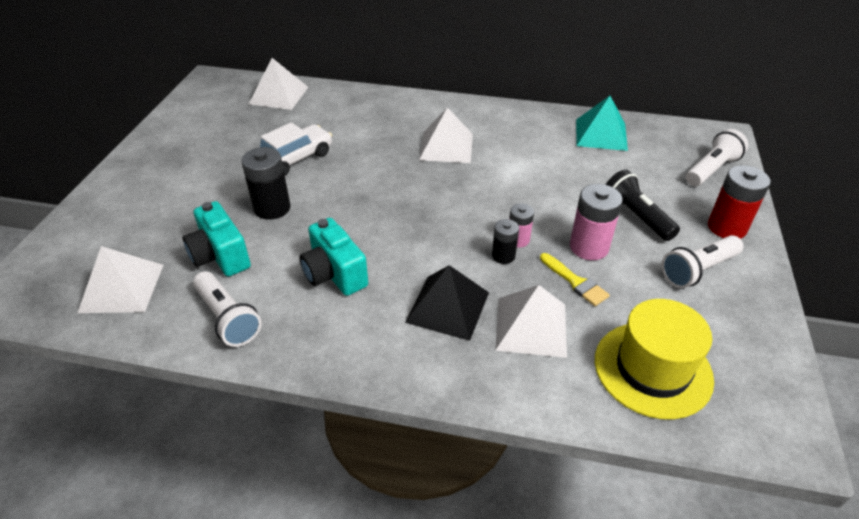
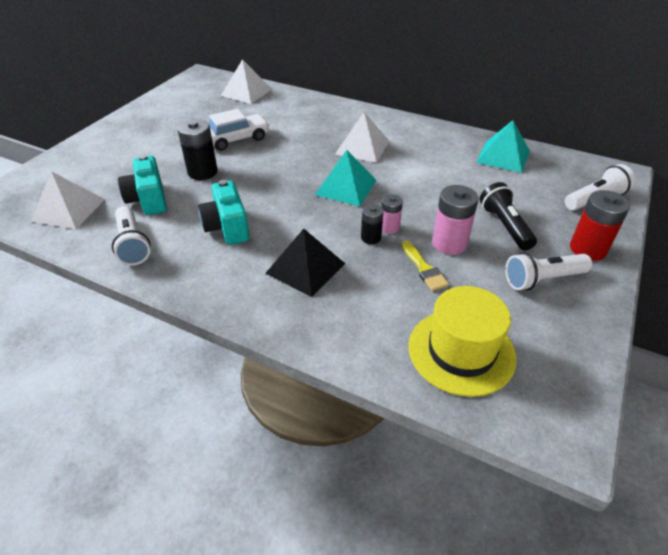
camera: 15 degrees right, 0 degrees up
(449, 199) = (346, 187): none -> turquoise pyramid
(531, 326) = (369, 296): white pyramid -> none

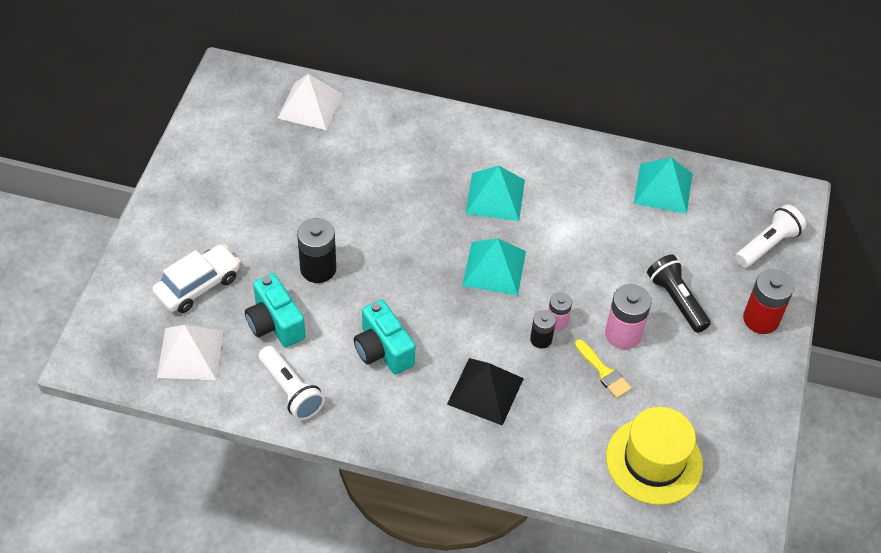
camera: 15 degrees left, 10 degrees up
(236, 139) = (335, 204): white car -> white car (198, 285)
(362, 147) = (495, 196): white pyramid -> turquoise pyramid
(542, 279) = (719, 366): white flashlight -> none

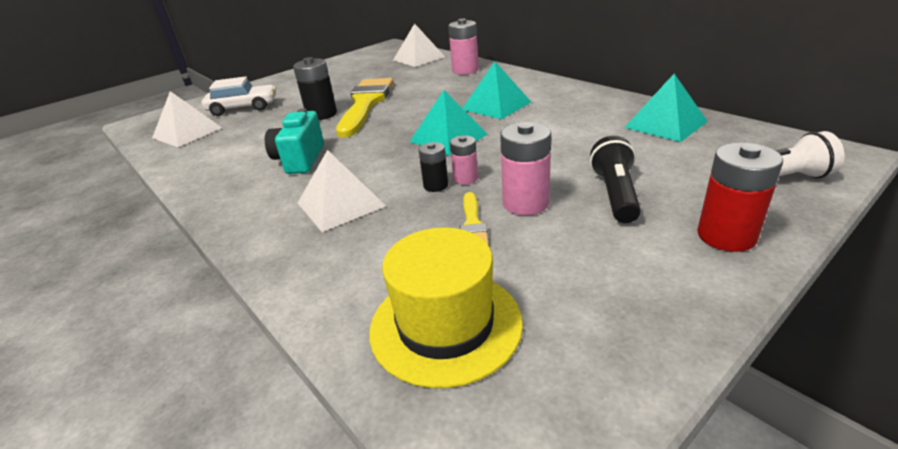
camera: 40 degrees right, 20 degrees down
(275, 323) = (255, 131): turquoise camera -> none
(291, 391) = (207, 163): white flashlight -> none
(348, 233) = (366, 104): none -> yellow brush
(399, 125) = (465, 70): none -> pink battery
(485, 391) = (341, 204): black pyramid -> white pyramid

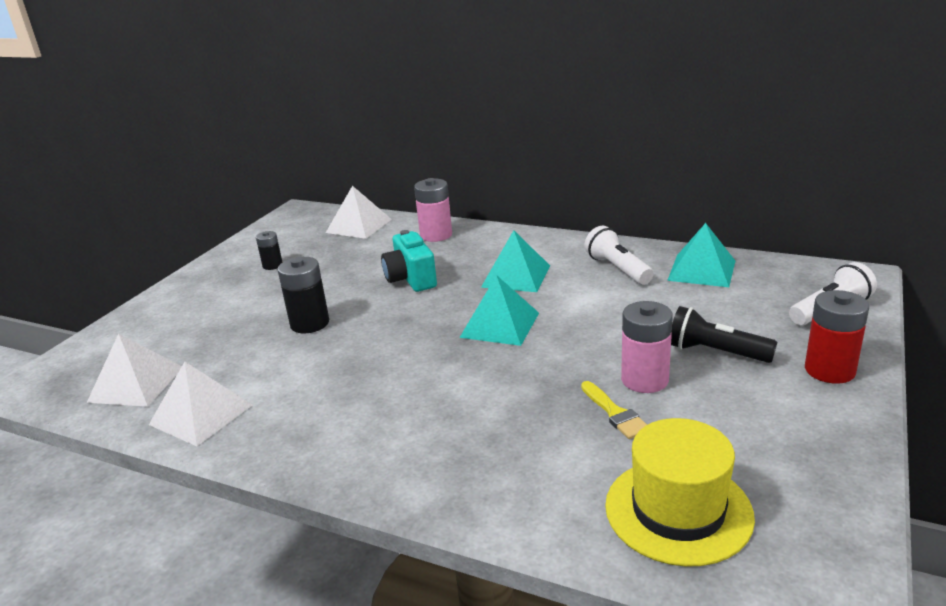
camera: 25 degrees left, 5 degrees down
(243, 108) = (181, 334): white car -> none
(300, 159) = (347, 386): turquoise camera -> turquoise camera (411, 279)
(341, 204) = (457, 426): white pyramid -> white pyramid (201, 414)
(366, 104) = (354, 299): yellow brush -> none
(435, 185) = (539, 382): black battery -> black battery (272, 265)
(465, 178) = (563, 367): pink battery -> none
(586, 112) = (618, 269): none -> white flashlight
(615, 194) = (715, 352): black flashlight -> black flashlight turned 45 degrees counterclockwise

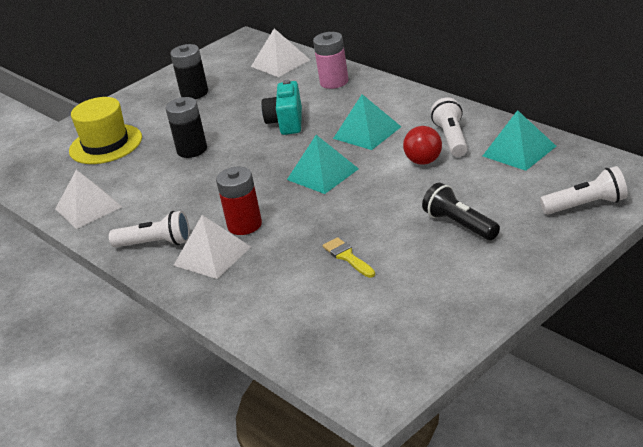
camera: 25 degrees right, 5 degrees up
(136, 384) = (60, 178): white pyramid -> white pyramid (212, 256)
(272, 265) = (194, 93): black battery -> black battery, size x1.69
(333, 444) = (155, 243): none -> white flashlight
(608, 294) = (424, 161): none -> red ball
(615, 413) = (347, 257): yellow brush -> yellow brush turned 150 degrees clockwise
(644, 380) = (389, 237): pink battery -> none
(678, 510) = (332, 328): yellow hat -> yellow hat (105, 144)
(829, 370) = (531, 254): red battery -> red battery (244, 225)

